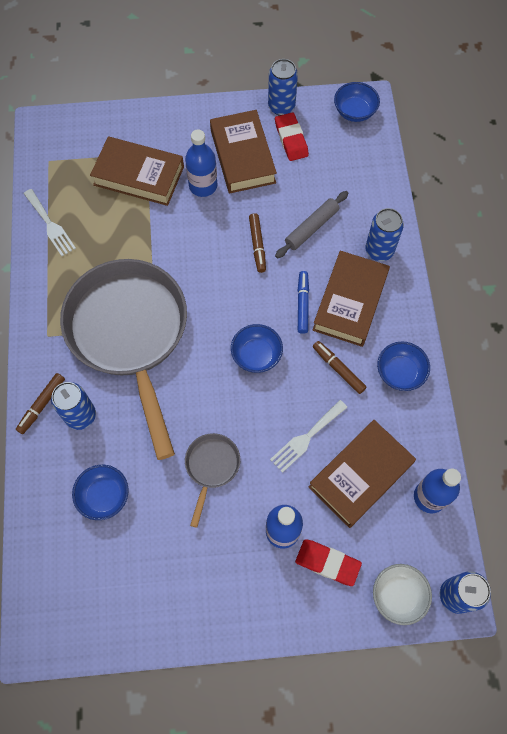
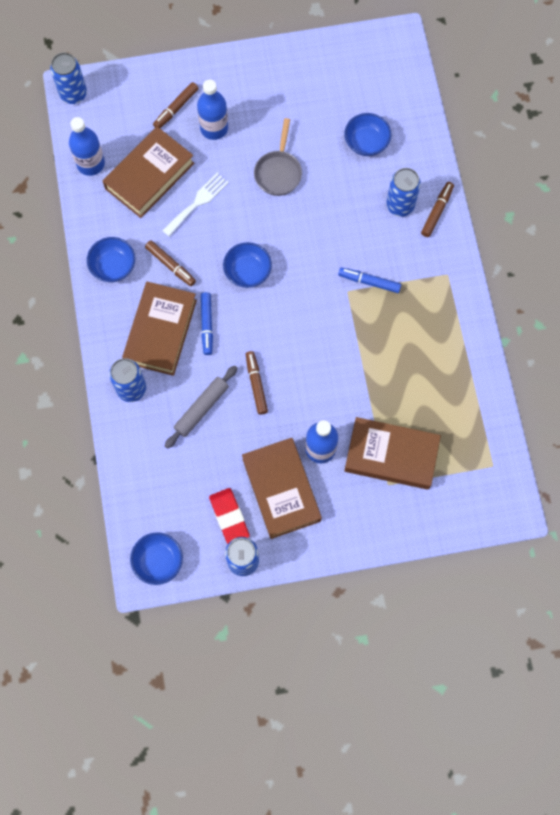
camera: 175 degrees right, 5 degrees up
(50, 225) = (472, 389): white fork -> none
(130, 334) = (369, 282): grey pan -> blue marker
(327, 563) = (176, 108): red eraser -> brown marker
(398, 595) = (119, 90): white bowl -> none

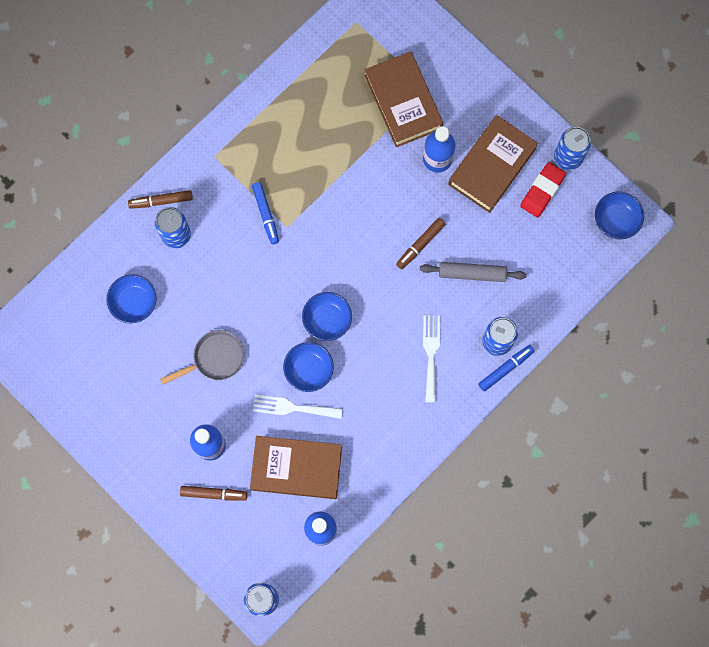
camera: 125 degrees left, 5 degrees up
(113, 266) = (402, 436): blue bowl -> blue bowl (309, 370)
(161, 331) = (431, 354): brown book -> white fork
(170, 265) = (367, 388): brown marker -> none
(207, 325) = (398, 320): blue marker -> blue marker (505, 369)

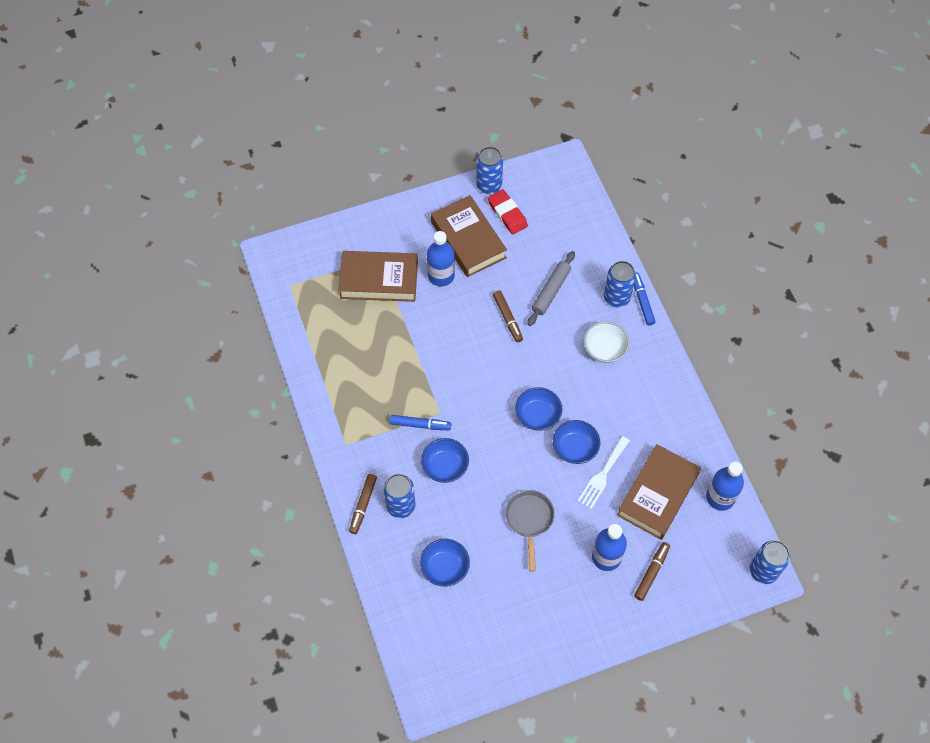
camera: 65 degrees left, 15 degrees down
(431, 354) = (604, 349): white fork -> white bowl
(616, 220) = (557, 175): blue bowl -> blue bowl (445, 466)

